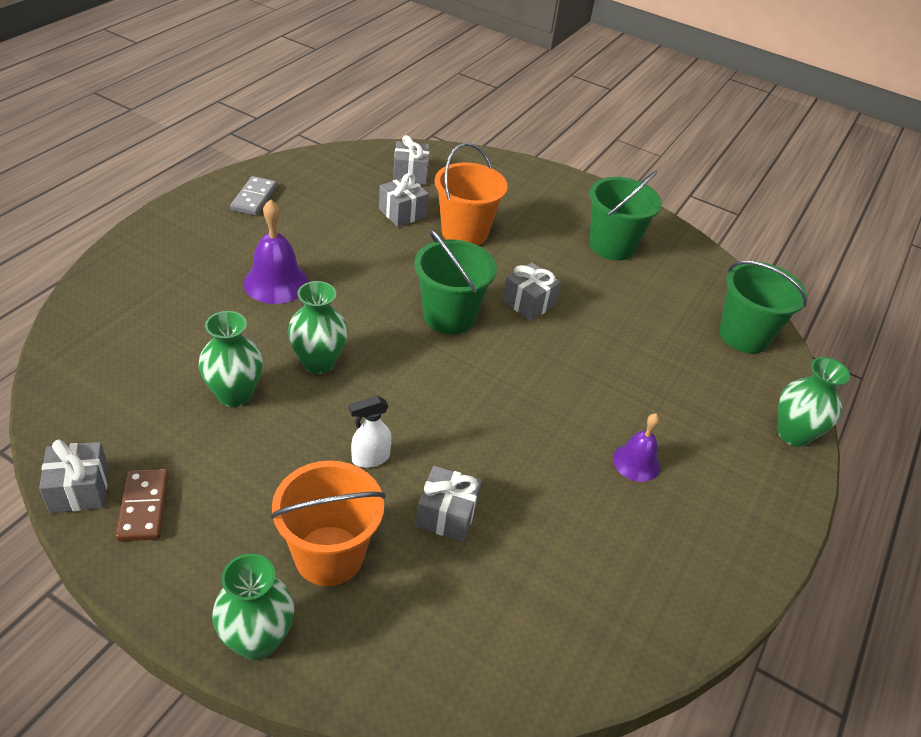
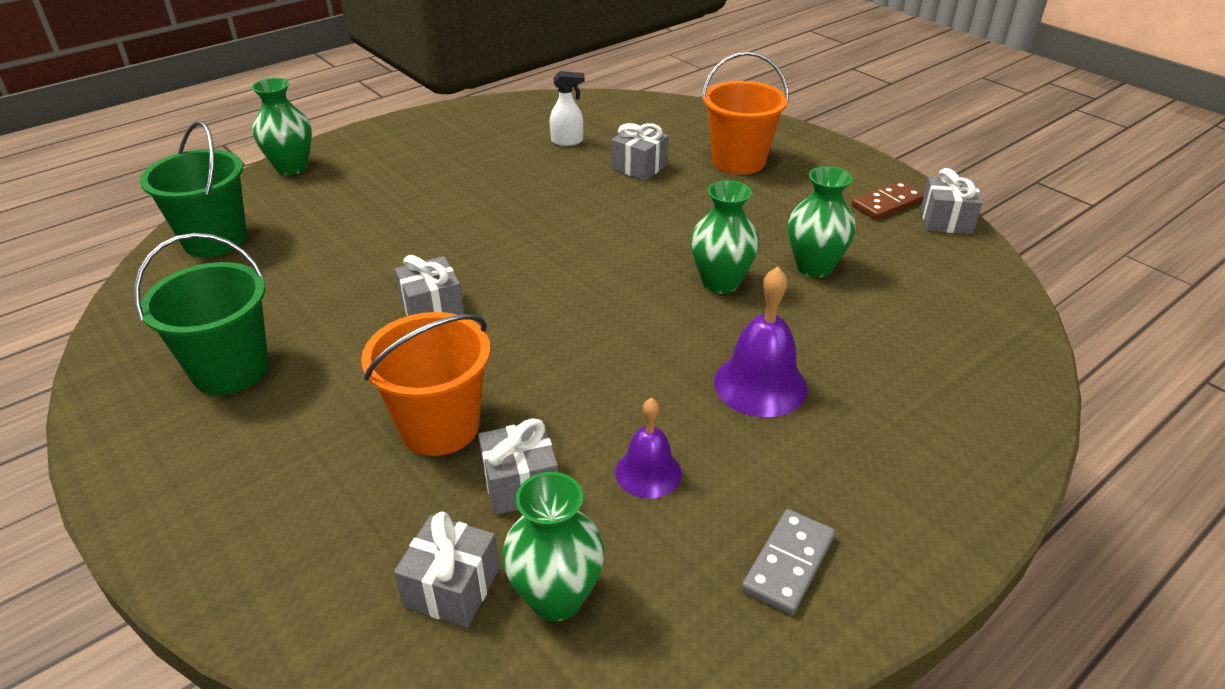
camera: 155 degrees left, 5 degrees down
(143, 507) = (887, 203): brown domino -> brown domino turned 45 degrees clockwise
(257, 640) = (794, 137): green vase -> green vase (556, 597)
(370, 458) = (689, 205): white spray bottle -> white spray bottle (567, 141)
(449, 316) = (545, 308): green bucket -> none
(636, 462) = (455, 171): purple bell -> purple bell (648, 472)

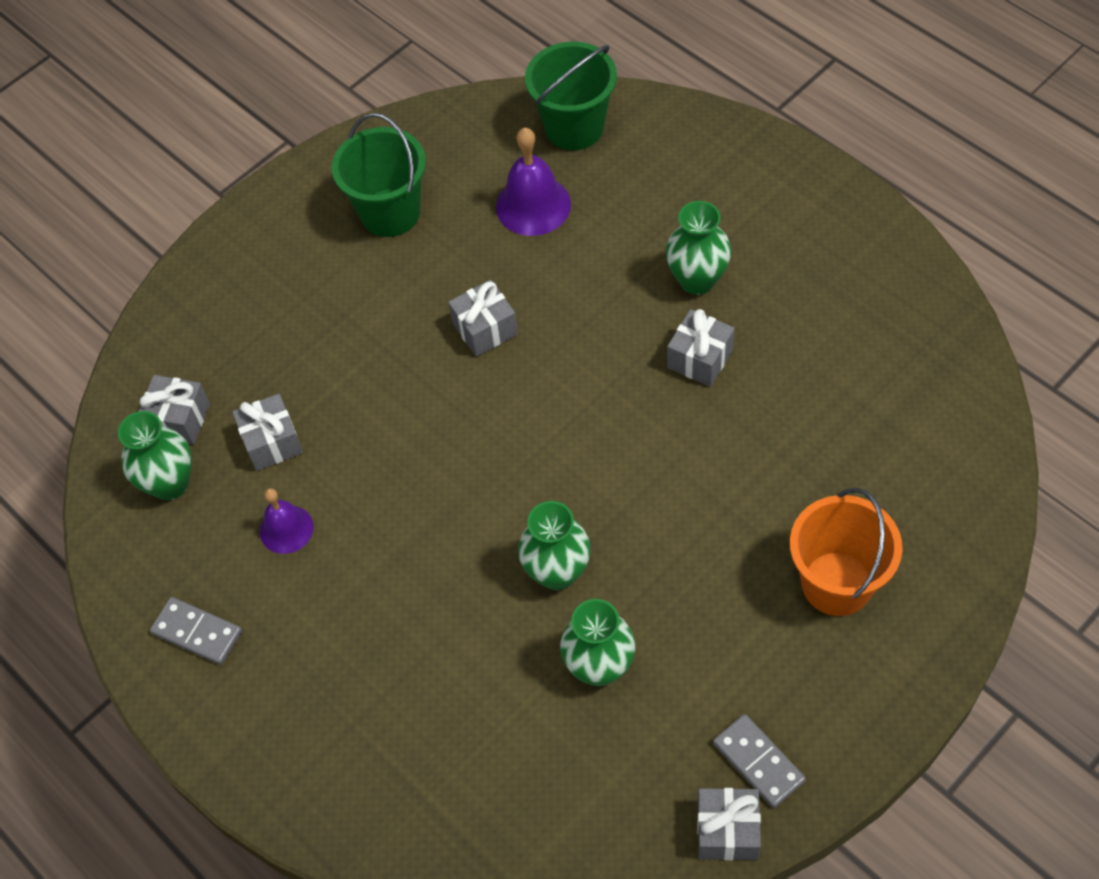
camera: 90 degrees right, 20 degrees up
(292, 167) = (724, 135): green vase -> green vase (697, 280)
(439, 427) = (331, 374): orange bucket -> none
(567, 141) = (847, 383): white spray bottle -> none
(639, 167) = (796, 470): grey gift -> grey gift (700, 358)
(760, 384) = (398, 612): purple bell -> purple bell (533, 205)
(887, 203) = (758, 762): brown domino -> grey domino

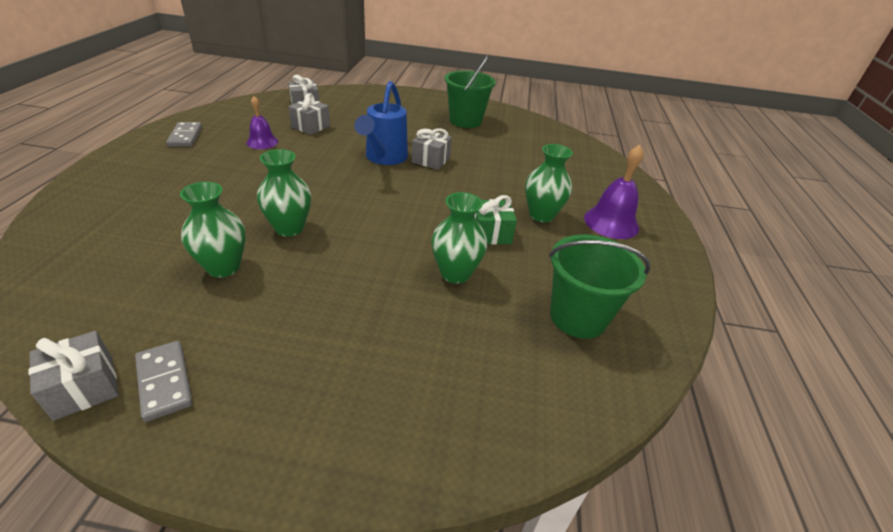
camera: 45 degrees right, 20 degrees down
(170, 483) = (269, 111): green vase -> green vase (455, 273)
(442, 386) = (384, 158): none -> blue watering can
(533, 205) = (518, 153): purple bell -> purple bell (611, 222)
(574, 127) = (576, 151): green bucket -> green bucket (578, 317)
(700, 358) = (490, 233): grey gift -> green gift
(758, 762) = (164, 382): grey domino -> grey domino turned 45 degrees counterclockwise
(837, 583) = (369, 366): orange bucket -> none

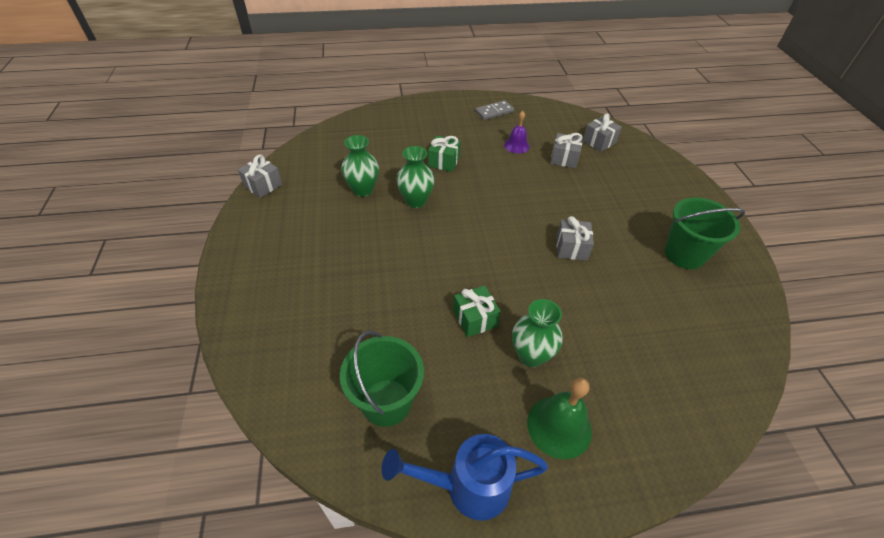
camera: 75 degrees right, 10 degrees up
(164, 382) = (271, 208): grey domino -> none
(237, 191) = (444, 162): none -> green gift
(384, 158) = (548, 217): blue watering can -> blue watering can (468, 487)
(455, 273) = (407, 306): green vase -> none
(611, 222) = (559, 426): purple bell -> green bell

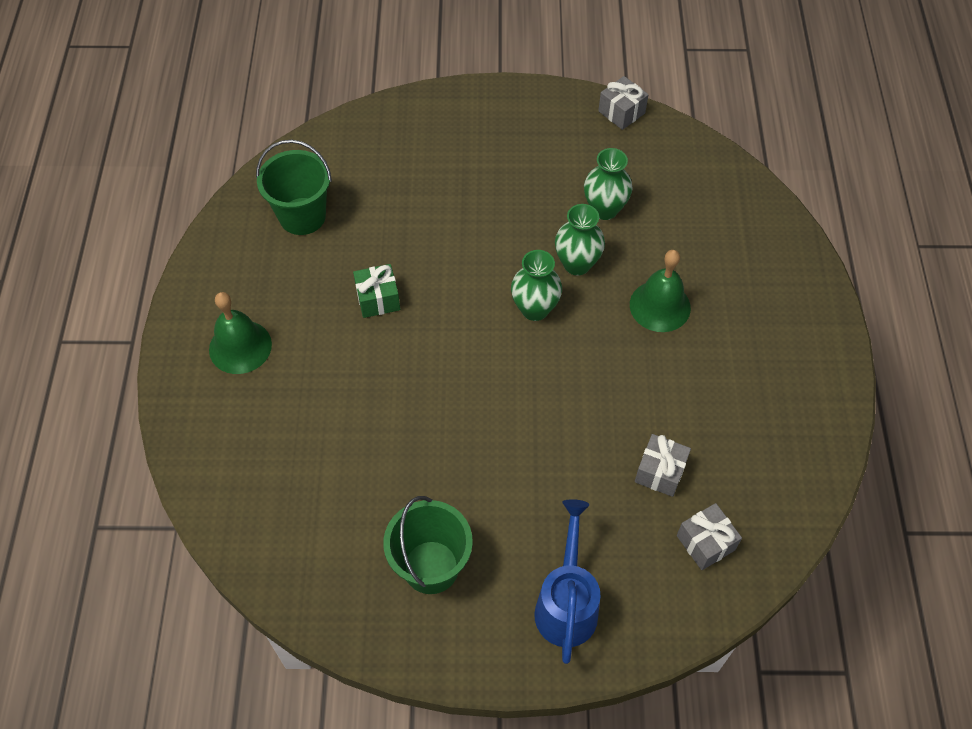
camera: 100 degrees right, 10 degrees up
(444, 162) = (660, 306): green gift -> green bell
(468, 487) = (211, 266): blue watering can -> blue watering can (566, 604)
(494, 112) = (798, 398): grey domino -> none
(516, 145) = (698, 411): purple bell -> none
(531, 355) = (321, 341): green vase -> green vase (535, 309)
(571, 248) = (465, 425): grey gift -> none

